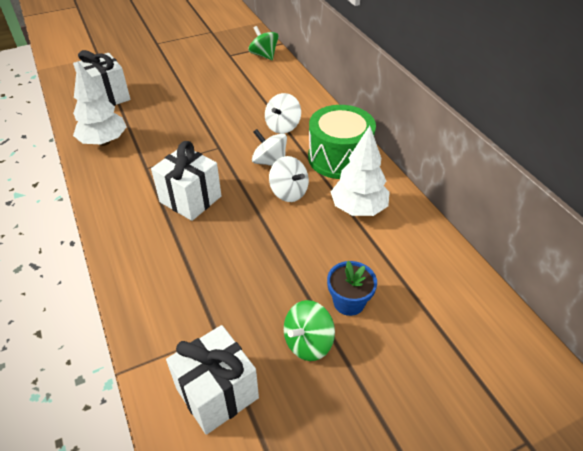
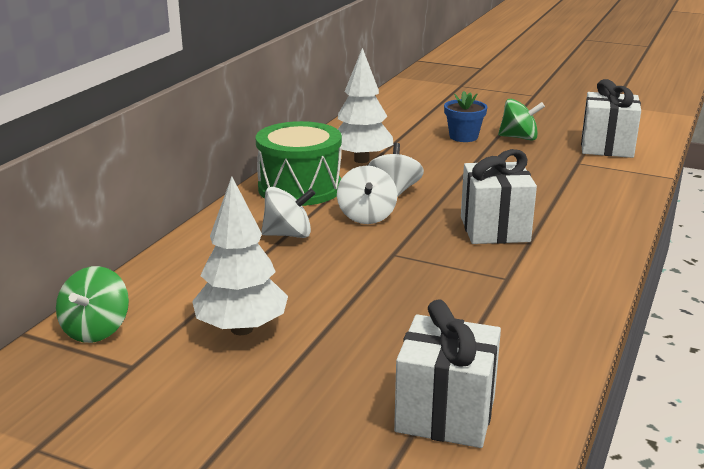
camera: 130 degrees left, 20 degrees down
(104, 142) = (528, 338): white tree -> white tree (241, 329)

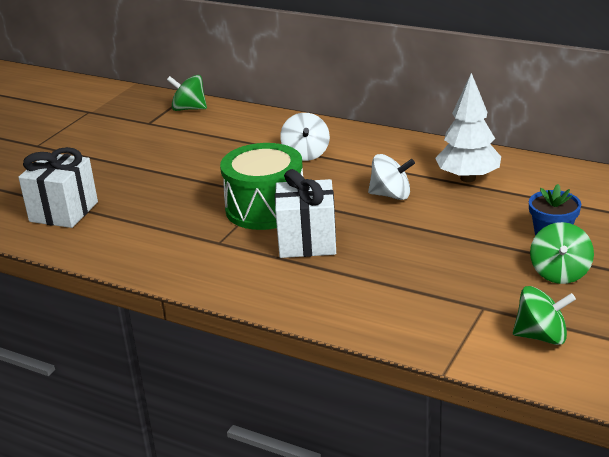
camera: 95 degrees right, 5 degrees up
(241, 329) = (176, 148): white tree -> none
(300, 188) = (396, 153): green drum -> green drum (265, 208)
(366, 216) = (337, 183): white spinning top -> none
(607, 147) = (541, 336): white gift -> green spinning top

